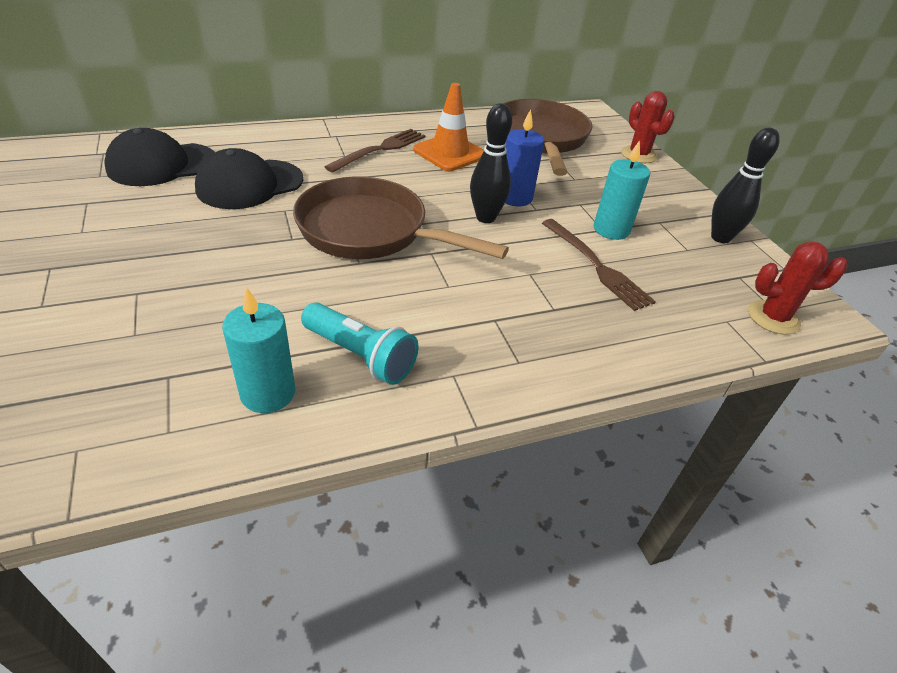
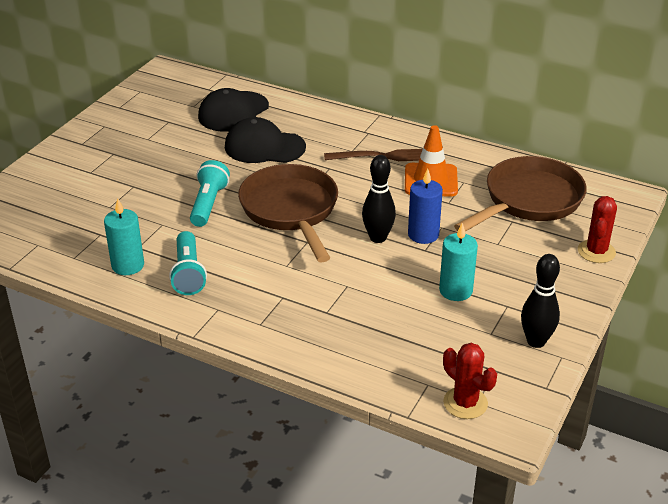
camera: 50 degrees right, 5 degrees down
(162, 165) = (233, 112): black cap -> black cap turned 75 degrees counterclockwise
(270, 267) = (208, 204): none -> turquoise flashlight
(596, 266) = (399, 305): brown fork -> none

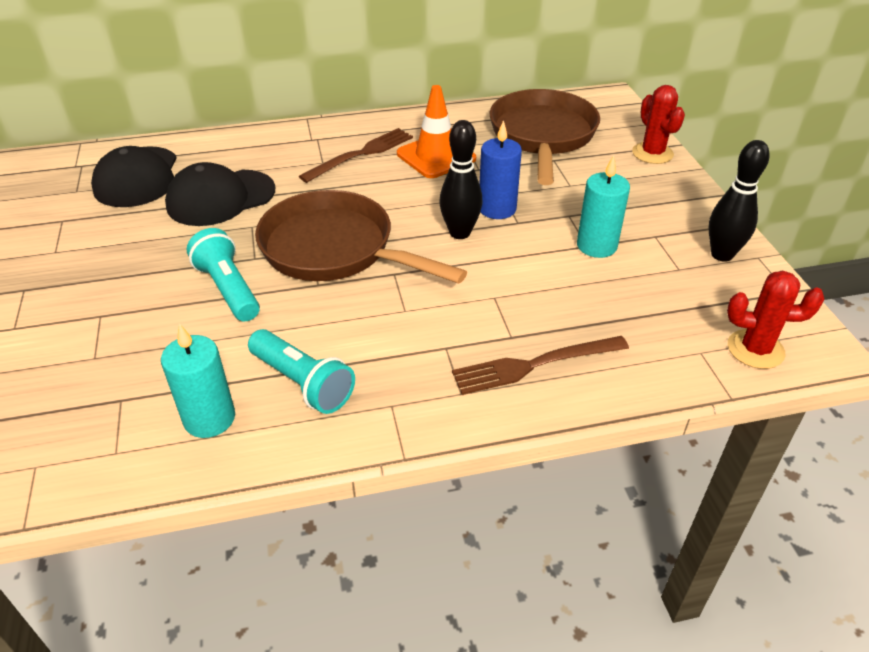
camera: 40 degrees left, 5 degrees up
(318, 333) = (534, 365): none -> brown fork

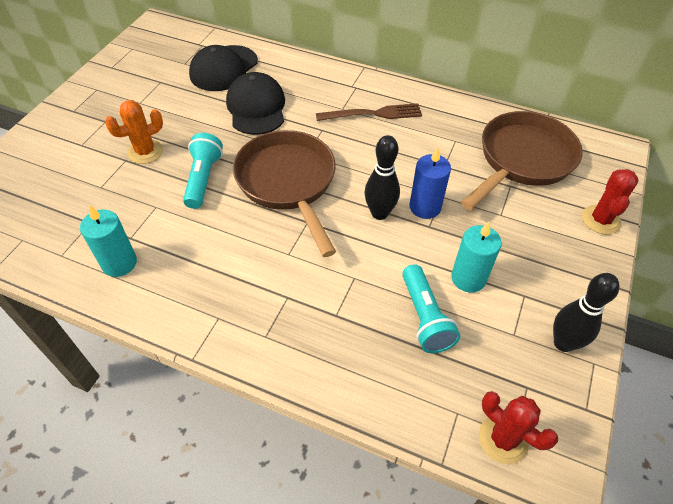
camera: 35 degrees right, 10 degrees up
(120, 296) = (145, 152): none -> orange cactus
(220, 198) = (256, 107): black cap -> black cap turned 75 degrees clockwise
(303, 383) = (185, 270): turquoise flashlight -> turquoise flashlight (424, 317)
(436, 156) = (423, 140): orange traffic cone -> none
(534, 365) = (329, 346): brown fork -> none

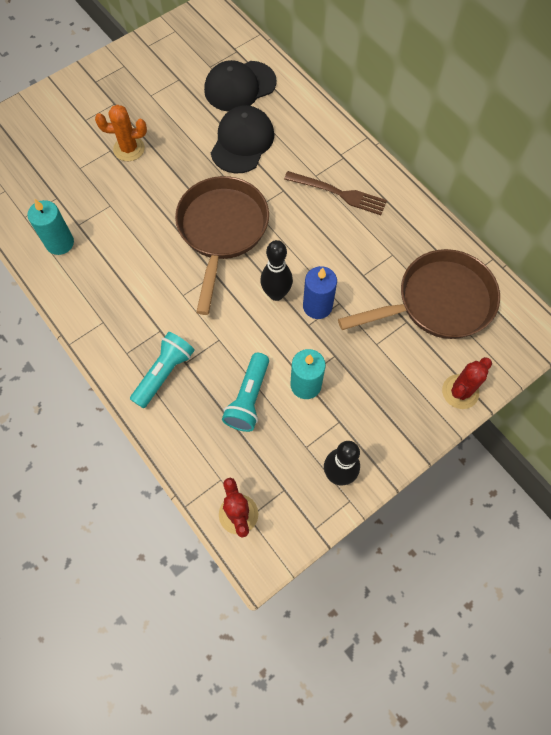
camera: 30 degrees right, 15 degrees up
(203, 179) = (159, 196): turquoise flashlight -> turquoise flashlight (164, 373)

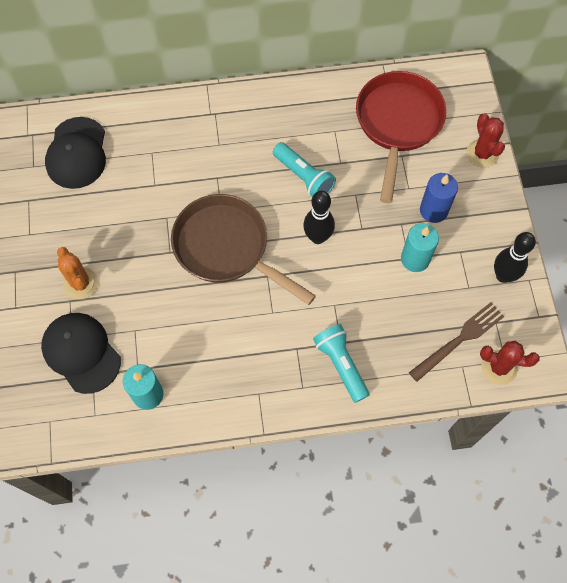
camera: 60 degrees left, 0 degrees up
(129, 149) = (80, 283): orange cactus -> orange cactus turned 60 degrees counterclockwise
(242, 142) = (142, 183): black cap -> black cap (81, 353)
(248, 398) = (403, 309): turquoise flashlight -> turquoise flashlight (304, 177)
(317, 306) = (348, 212): blue candle -> blue candle (433, 210)
(339, 193) = (249, 137): brown fork -> brown fork (459, 340)
(438, 302) = (398, 123): brown pan -> red pan

